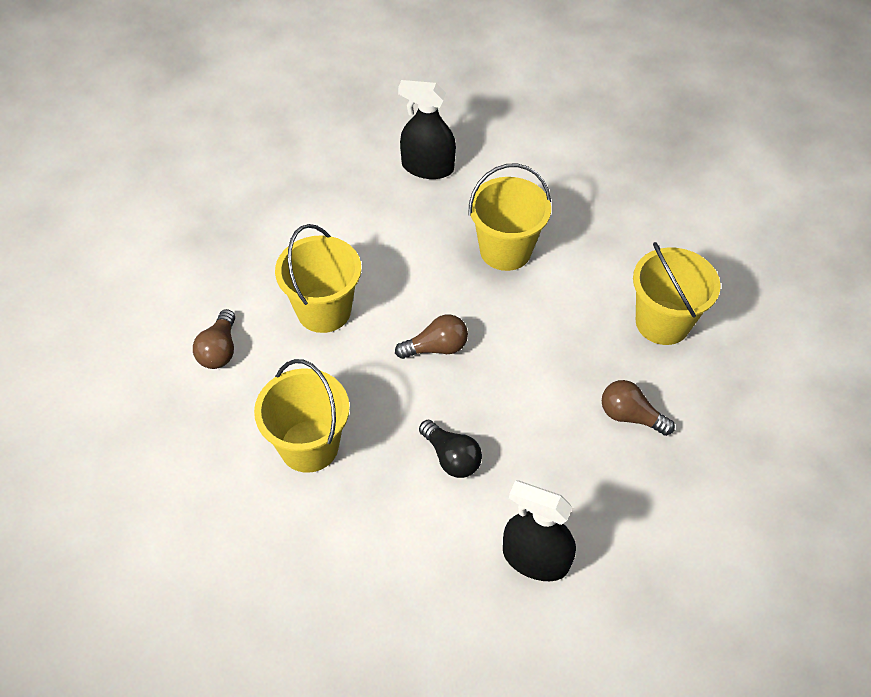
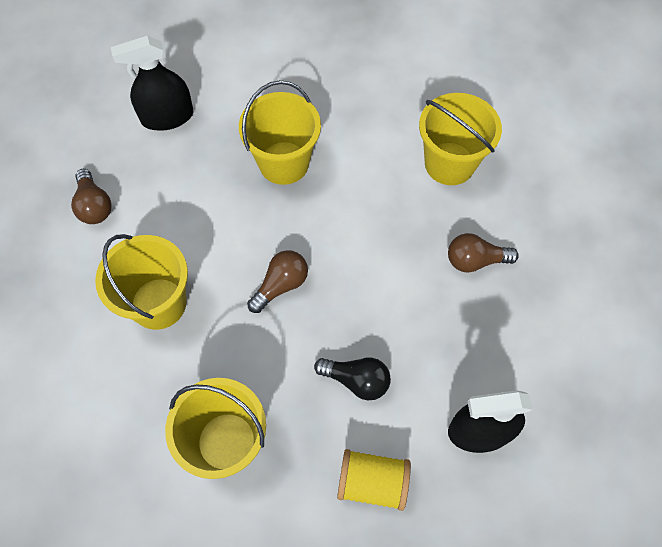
camera: 30 degrees left, 10 degrees up
(219, 350) = (83, 396): brown light bulb -> brown light bulb (94, 206)
(410, 545) = (372, 482): none -> yellow spool

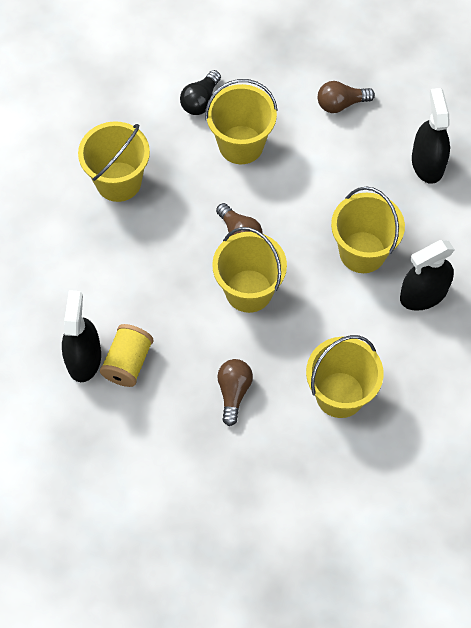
camera: 100 degrees right, 0 degrees up
(322, 106) = (423, 294): none -> black spray bottle
(351, 264) = (249, 291): none -> yellow bucket
(356, 380) = (145, 277): black light bulb -> black light bulb (200, 101)
(372, 482) = (64, 274): yellow spool -> yellow spool (128, 362)

